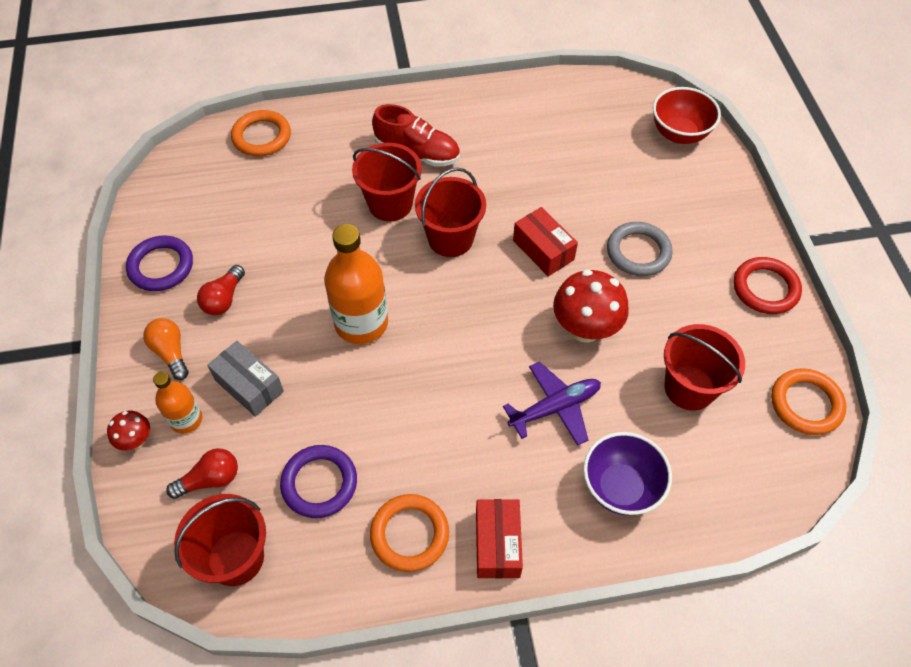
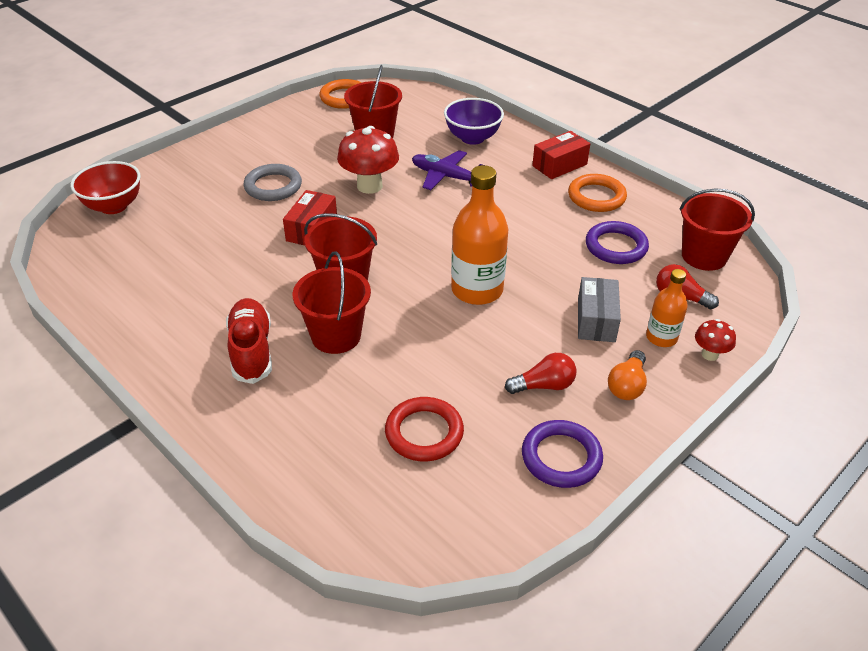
camera: 125 degrees left, 15 degrees down
(261, 137) = (322, 492): orange ring -> none
(765, 288) = (261, 130): red ring -> red ring (424, 433)

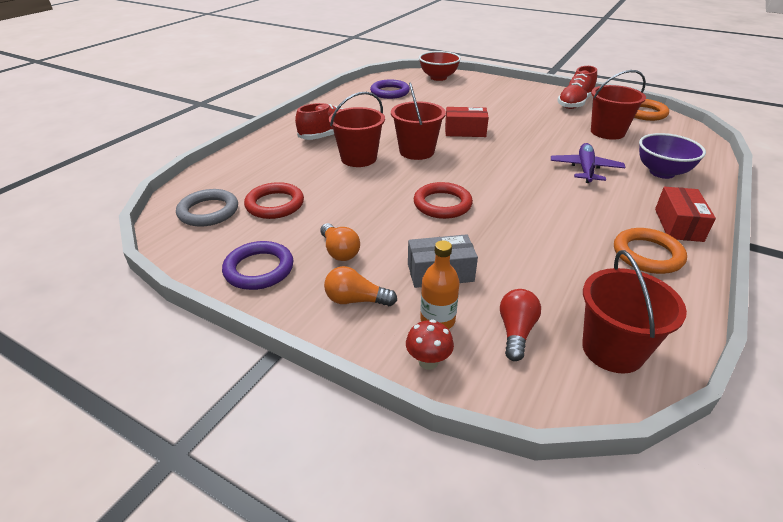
camera: 75 degrees right, 5 degrees down
(273, 186) = (501, 111): grey ring -> grey ring (208, 211)
(288, 128) = (575, 103): none -> red shoe
(369, 186) = (537, 141): red mushroom -> none
(477, 290) = (442, 204): orange bottle -> red ring
(544, 385) = (339, 251): red light bulb -> orange light bulb
(559, 165) = (678, 225): red box -> red box turned 60 degrees clockwise
(616, 246) = (569, 276): purple ring -> purple ring (390, 92)

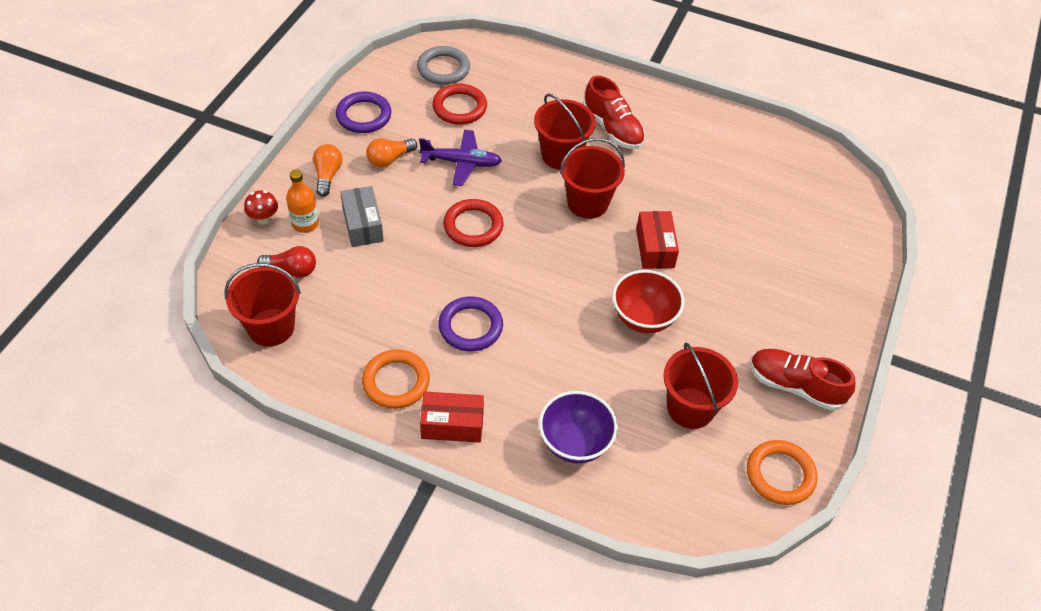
camera: 80 degrees right, 15 degrees up
(390, 92) = (767, 168): purple ring -> purple ring (470, 327)
(438, 78) = (848, 220): red bowl -> red bowl (643, 318)
(585, 169) = (571, 361): purple plane -> purple plane (462, 163)

